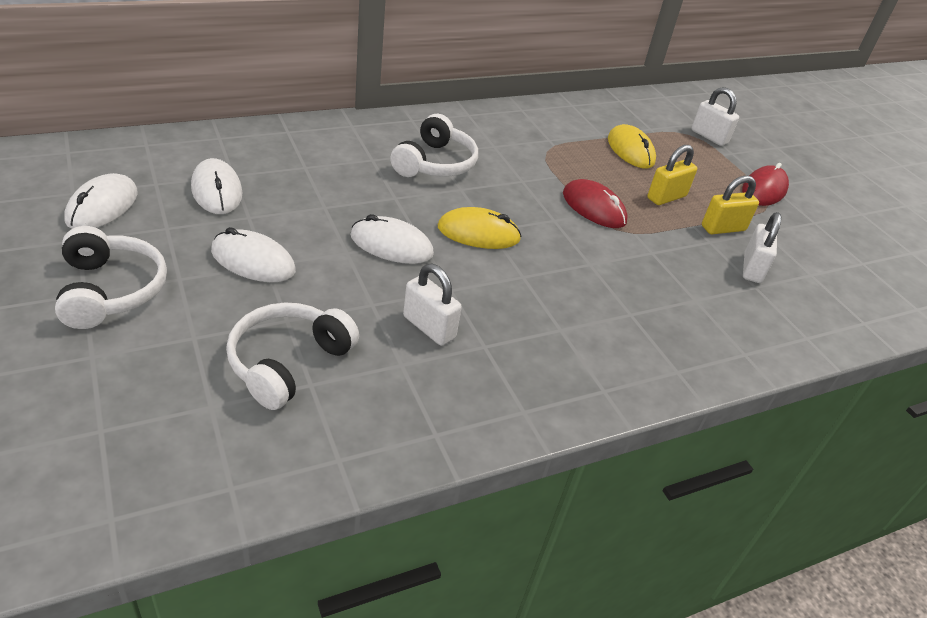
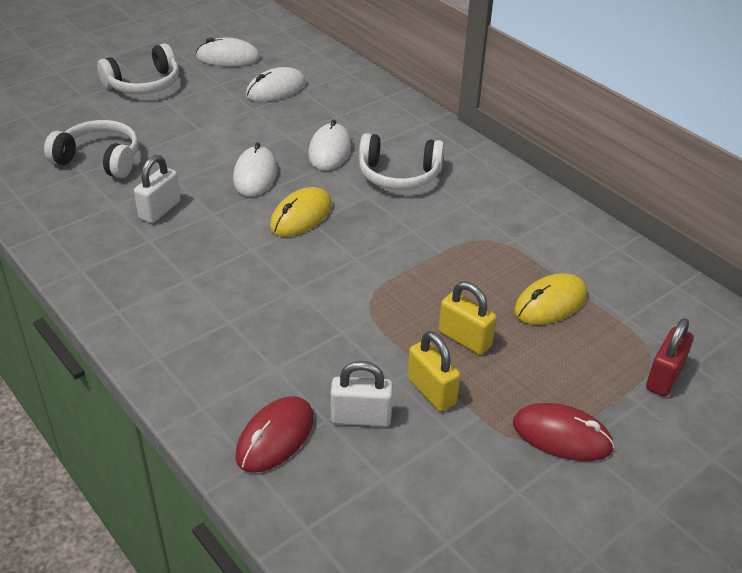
camera: 80 degrees right, 0 degrees up
(253, 261) = (200, 123): white mouse -> white mouse (329, 150)
(478, 233) = (301, 216): yellow mouse -> yellow mouse turned 45 degrees clockwise
(594, 208) = (397, 283): red mouse -> red mouse (275, 437)
(709, 136) = (664, 377): white padlock -> red padlock

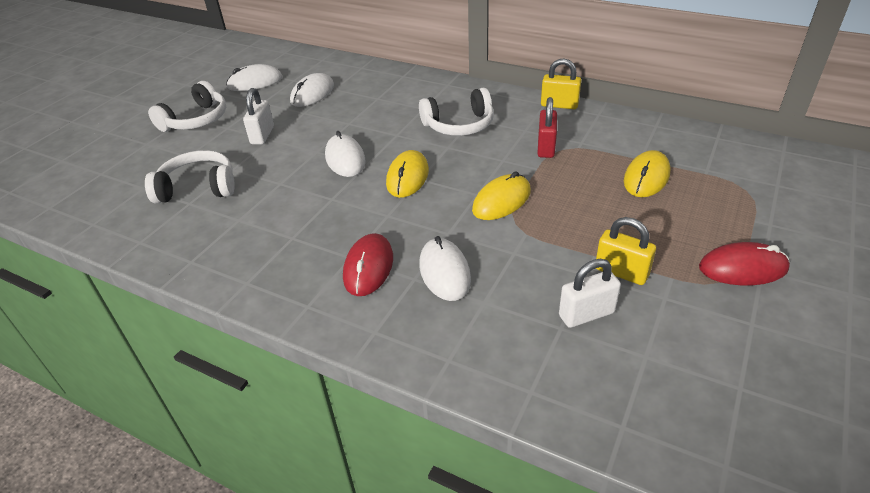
camera: 20 degrees left, 0 degrees up
(160, 210) = (283, 210): white padlock -> white padlock (262, 135)
(275, 437) = (532, 359): red mouse -> red mouse (368, 267)
(329, 150) = (391, 124): white mouse -> white mouse (444, 272)
(374, 274) = (501, 201): none -> yellow mouse
(464, 339) = (610, 224): yellow padlock -> yellow padlock (559, 105)
(664, 377) = (768, 200): red padlock -> red padlock (546, 147)

